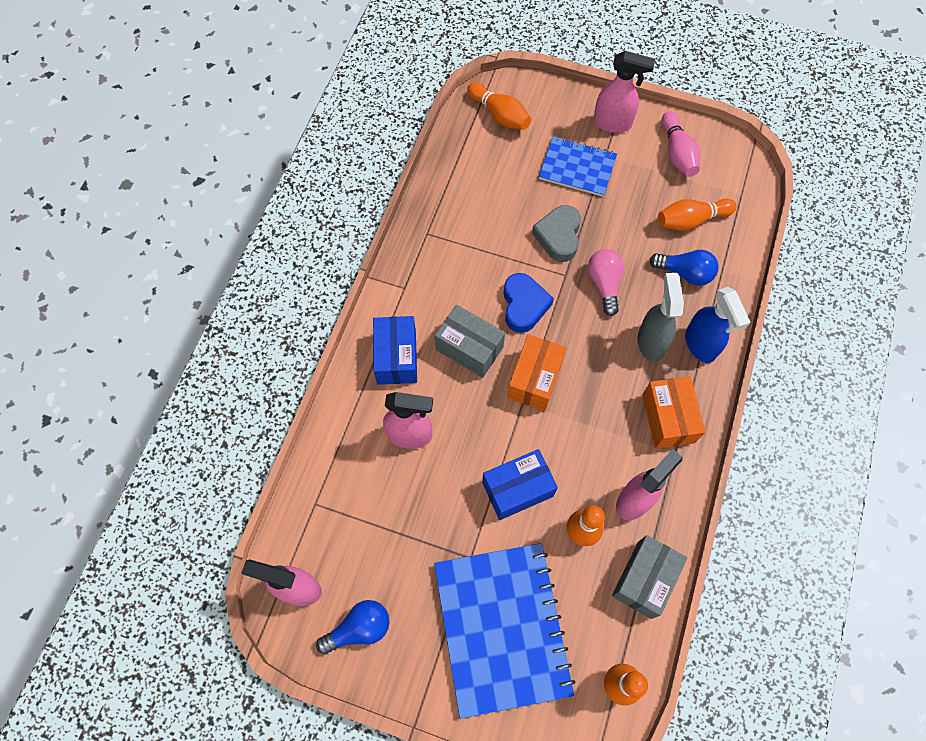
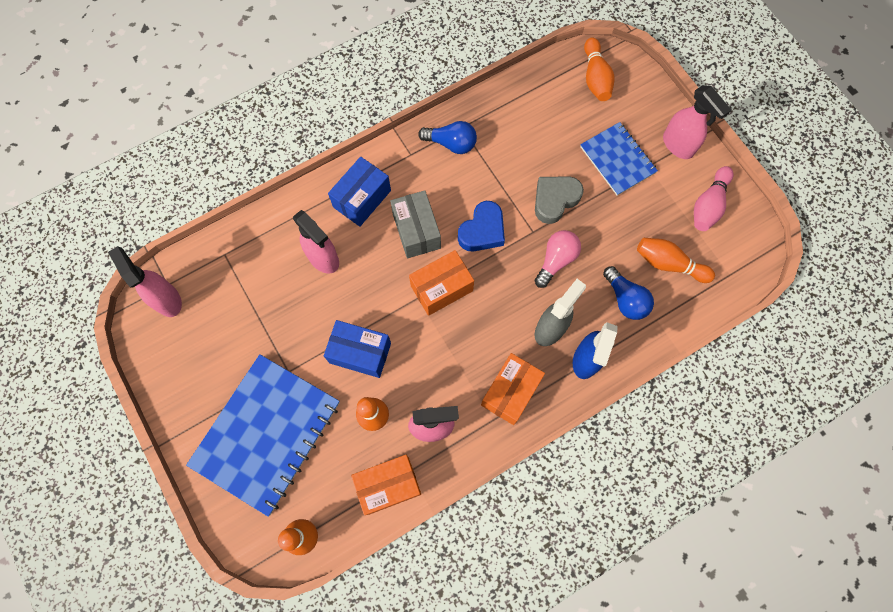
camera: 40 degrees right, 5 degrees up
(359, 628) = (180, 356): blue light bulb -> blue light bulb (451, 143)
(644, 579) = (388, 485): grey box -> orange box

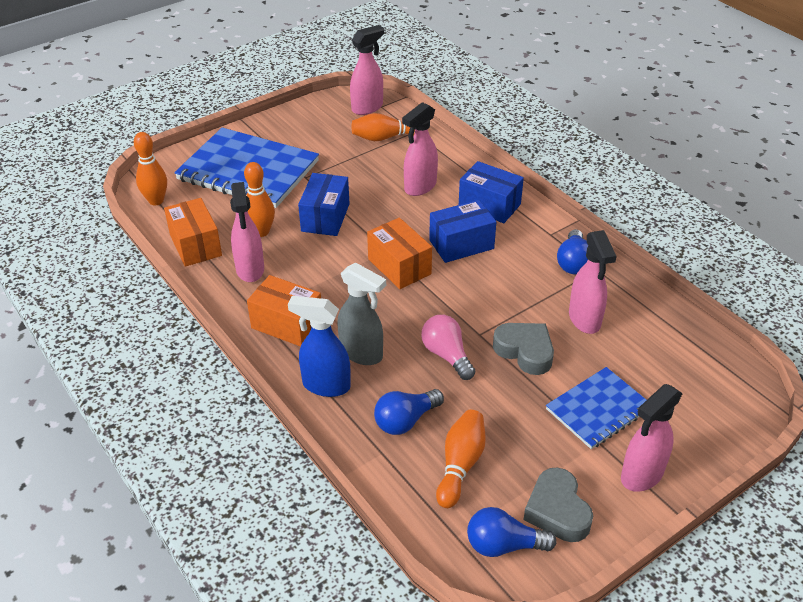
camera: 85 degrees right, 30 degrees down
(416, 231) = (461, 244): grey box -> blue box
(482, 231) = (472, 293): blue heart -> none
(522, 149) = (585, 320): none -> pink spray bottle
(556, 260) = (446, 355): pink light bulb -> pink light bulb turned 150 degrees counterclockwise
(595, 78) = (714, 384): orange bowling pin -> orange bowling pin (385, 137)
(708, 205) = (557, 510): pink bowling pin -> grey heart
(737, 244) = (503, 545): none -> blue light bulb

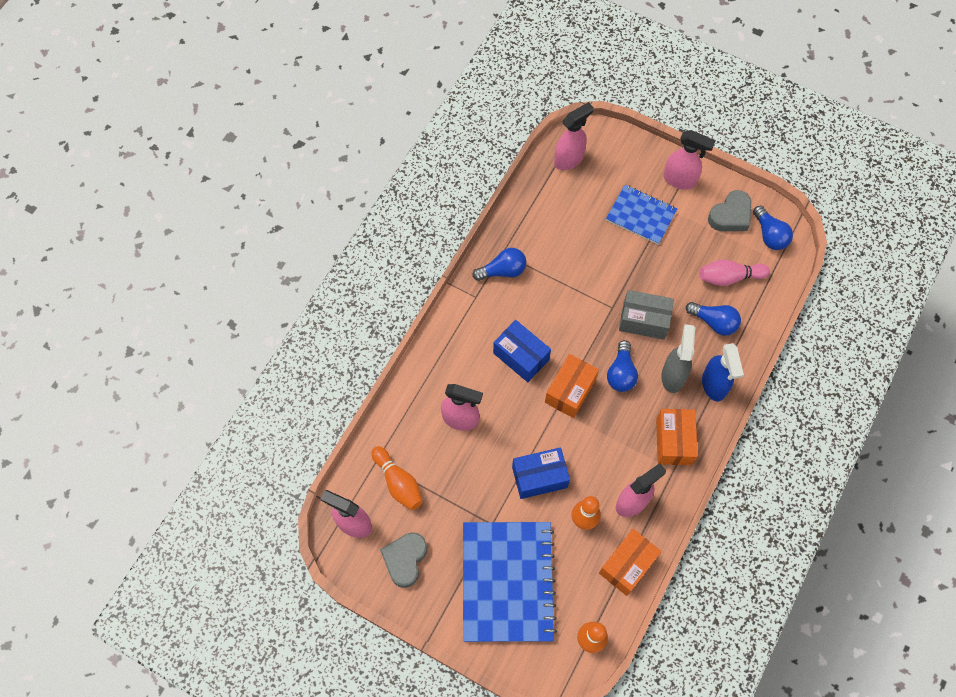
camera: 115 degrees left, 25 degrees up
(393, 312) = (621, 373): none -> blue light bulb
(446, 355) = (644, 320): pink light bulb -> grey box
(460, 465) = (729, 277): orange bowling pin -> pink bowling pin
(489, 205) = (460, 354): blue box -> none
(525, 351) = (613, 273): grey heart -> grey heart (405, 559)
(585, 320) = (562, 246): pink spray bottle -> pink spray bottle (569, 159)

